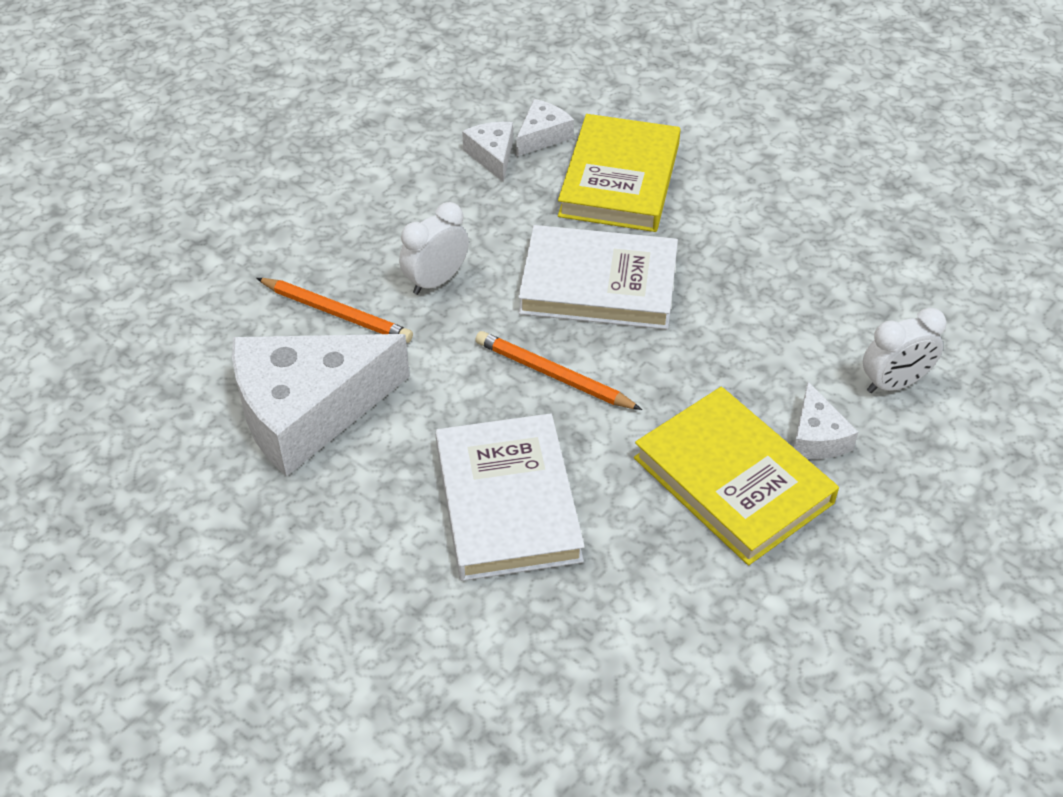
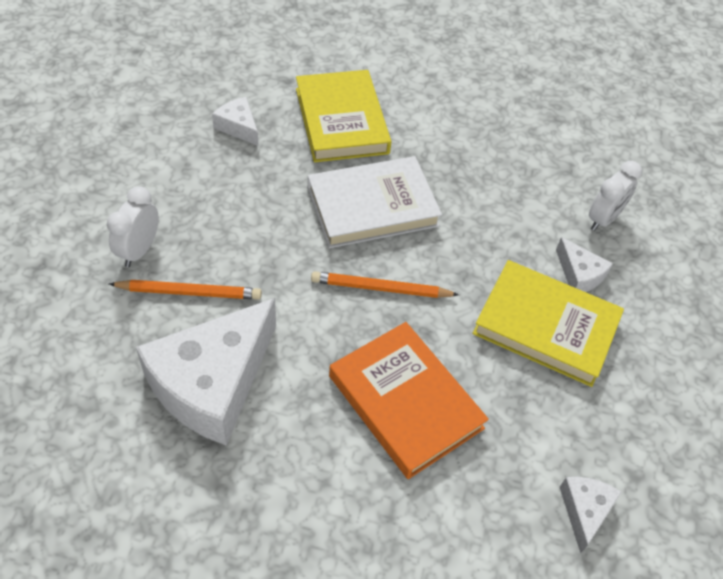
camera: 30 degrees left, 5 degrees up
(436, 281) = (252, 241): white clock -> white clock (139, 250)
(507, 502) = (405, 402): white book -> orange book
(542, 136) = (267, 101): white cheese -> white cheese (584, 511)

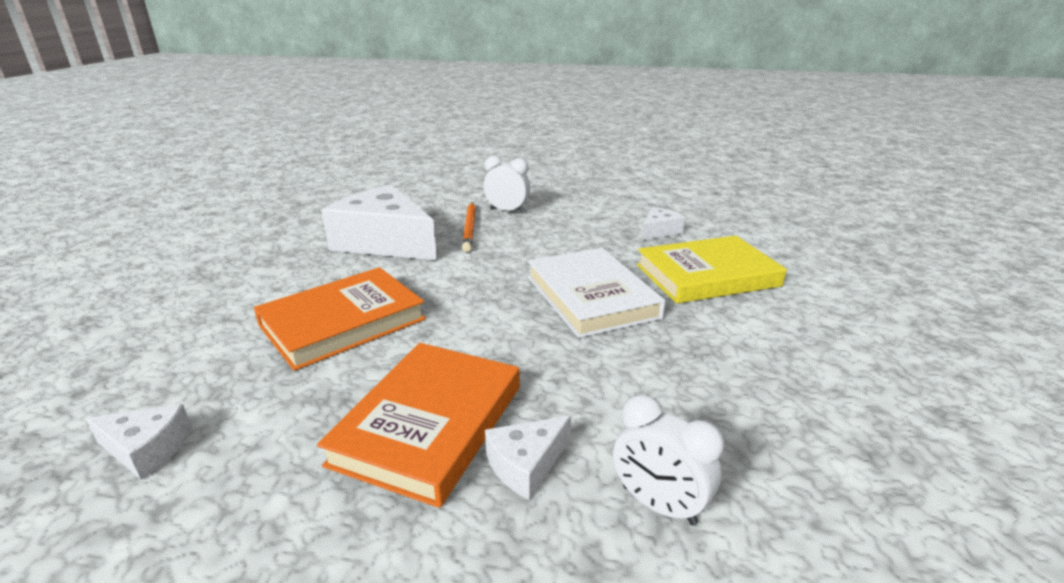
camera: 90 degrees right, 25 degrees down
(380, 288) = (482, 305): orange pencil -> none
(546, 326) = (430, 424): yellow book -> orange book

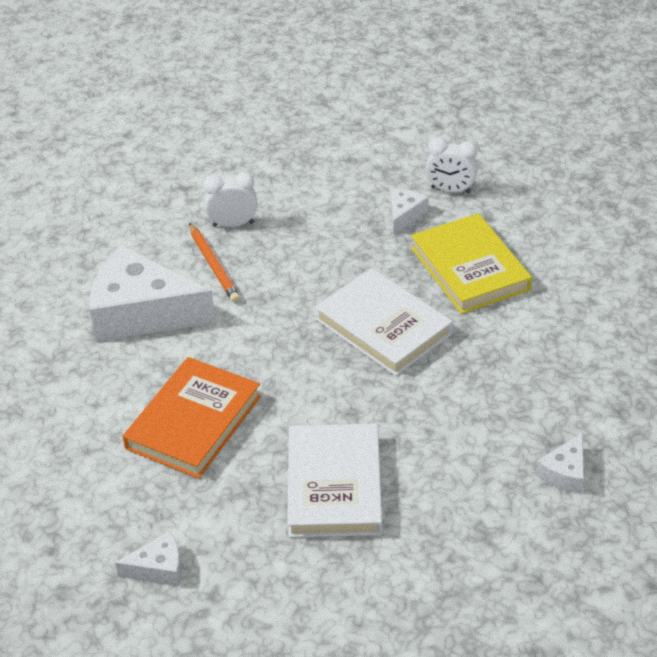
camera: 20 degrees left, 15 degrees up
(430, 424) = (334, 485): orange book -> white book
(526, 464) = (415, 491): white cheese -> white cheese (565, 472)
(658, 505) = (505, 489): white clock -> white clock (450, 190)
(707, 275) = (470, 268): yellow book -> yellow book turned 75 degrees counterclockwise

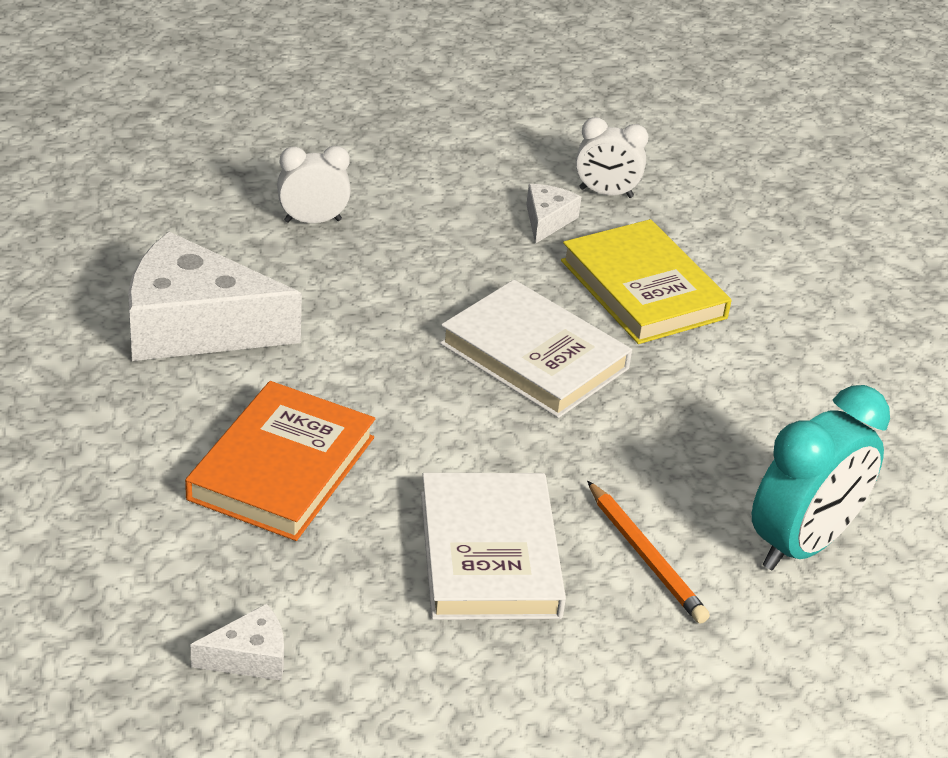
camera: 10 degrees left, 5 degrees down
(214, 266) = (291, 271): orange pencil -> orange pencil (646, 556)
(565, 472) = (802, 545): white cheese -> turquoise clock

